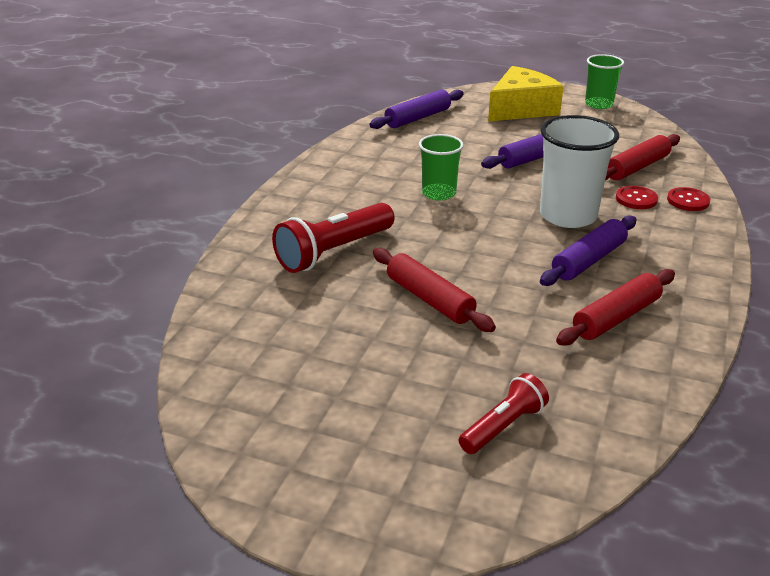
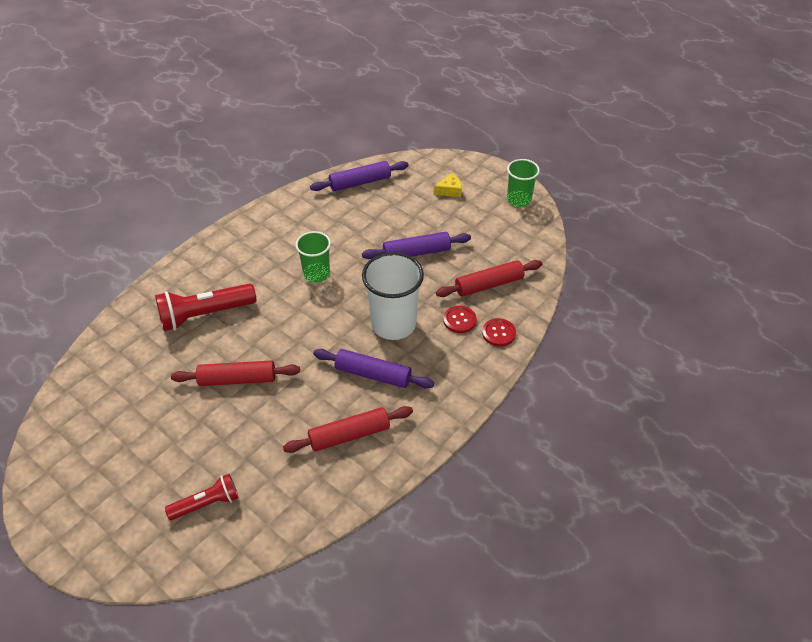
camera: 20 degrees right, 15 degrees up
(430, 299) = (237, 379): red rolling pin -> red rolling pin turned 75 degrees counterclockwise
(521, 109) = (450, 190): yellow cheese -> yellow cheese, size x0.43
(588, 260) = (373, 374): purple rolling pin -> purple rolling pin turned 45 degrees clockwise

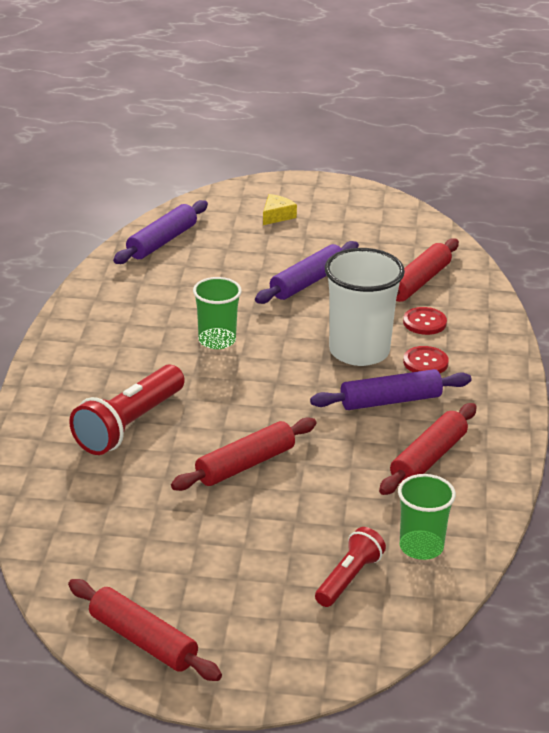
camera: 35 degrees left, 15 degrees down
(55, 480) = (143, 640): none -> red rolling pin
(498, 333) = (477, 318): red button -> red button (425, 362)
(519, 200) = (362, 200): green cup -> green cup (421, 547)

